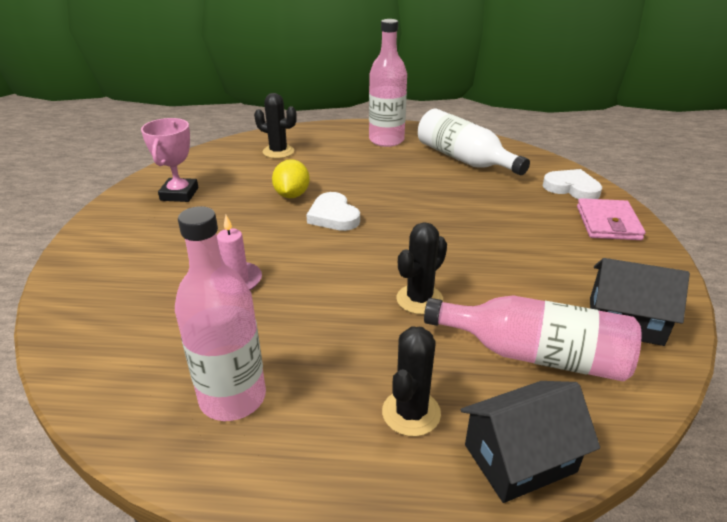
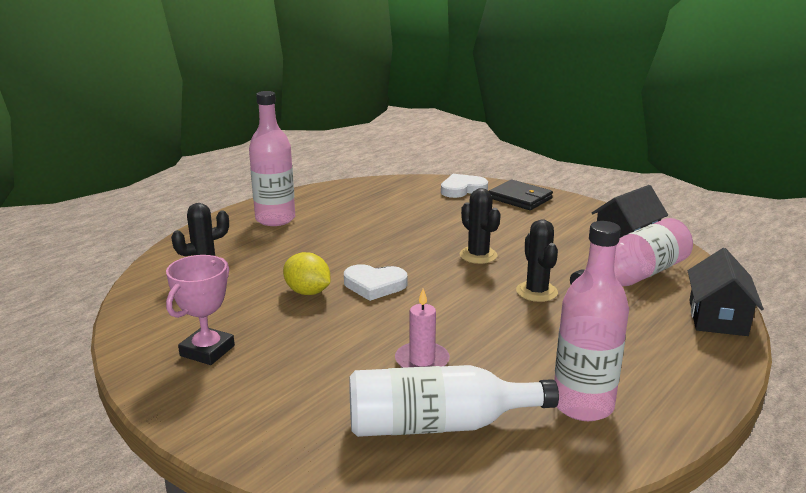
camera: 55 degrees left, 10 degrees down
(179, 194) = (207, 351): pink trophy -> pink trophy turned 75 degrees clockwise
(411, 413) = (654, 338): black cactus -> black cactus (478, 255)
(464, 159) = (363, 204): white bottle -> white bottle (437, 425)
(608, 223) = (520, 198): pink wallet -> black wallet

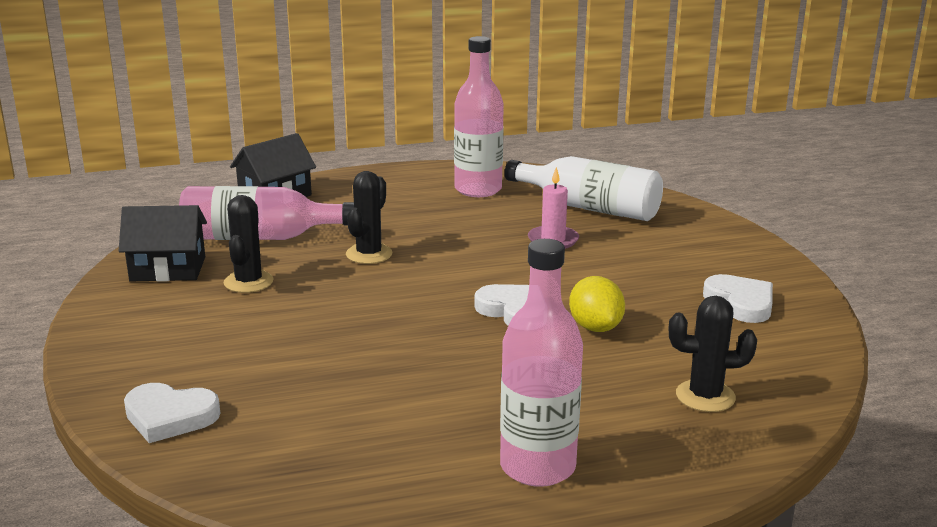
camera: 145 degrees left, 0 degrees up
(207, 351) = (740, 303): pink trophy -> white heart
(478, 255) = (353, 305): black cactus -> black cactus (248, 282)
(520, 198) = (136, 365): black wallet -> none

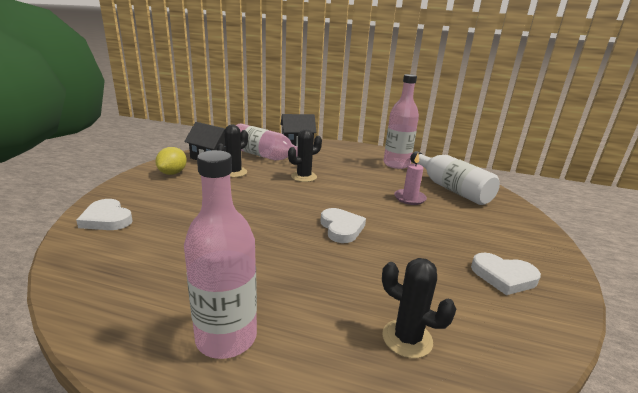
camera: 30 degrees right, 0 degrees up
(595, 327) = (379, 255): yellow lemon -> yellow lemon (173, 173)
(740, 303) = (503, 276): white heart -> white heart turned 105 degrees clockwise

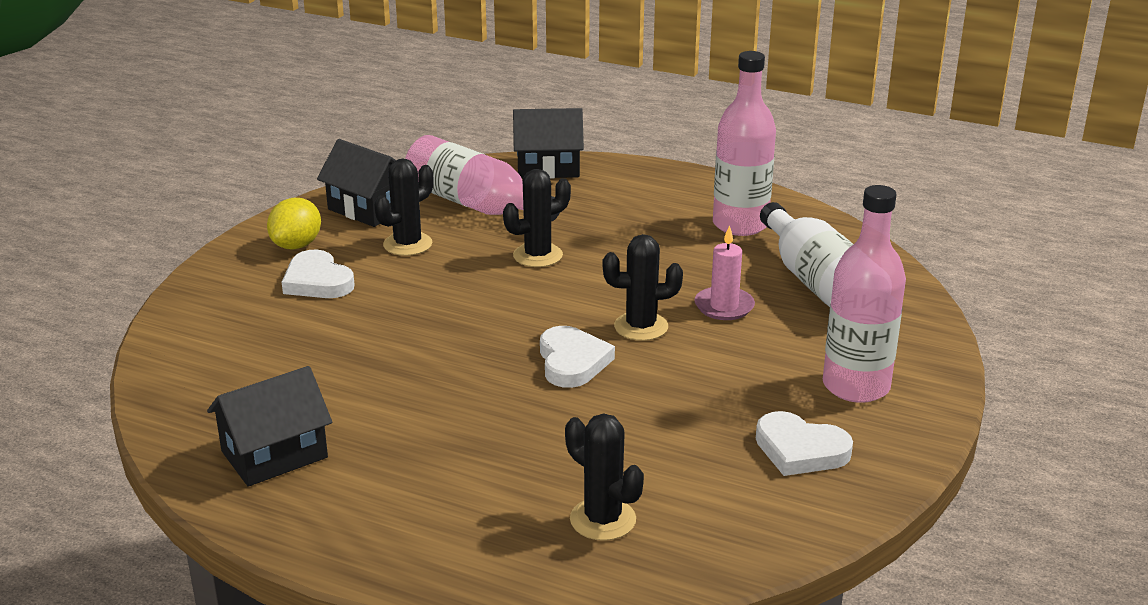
camera: 10 degrees right, 5 degrees up
(107, 219) = (199, 335): white heart -> white heart (317, 281)
(150, 298) = (274, 454): none -> black house
(226, 337) = (370, 504): pink bottle -> pink bottle (856, 386)
(371, 209) = (641, 327): none -> black cactus

